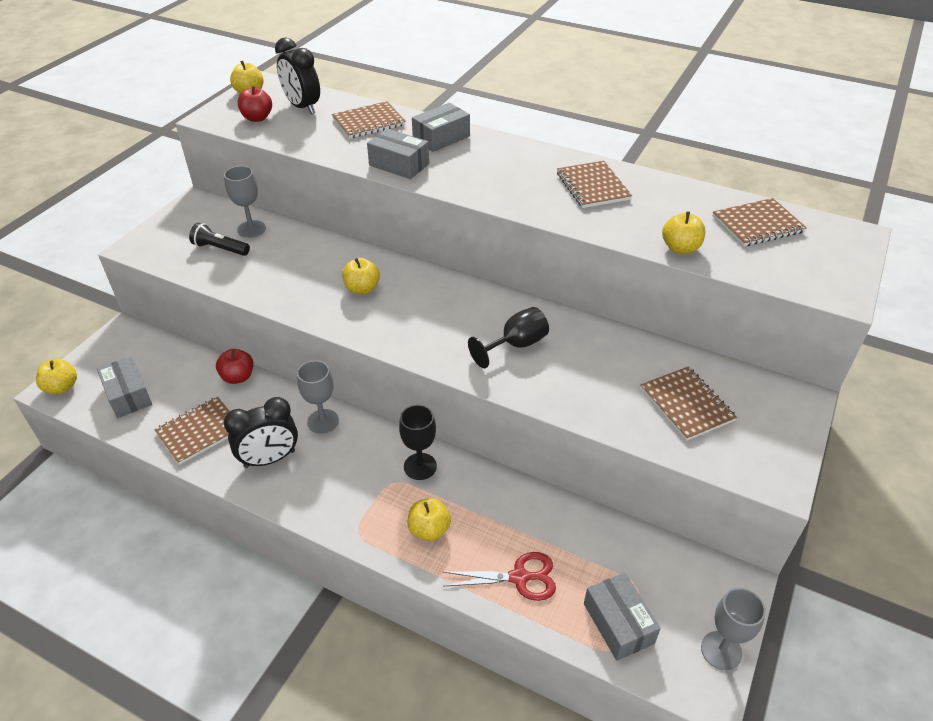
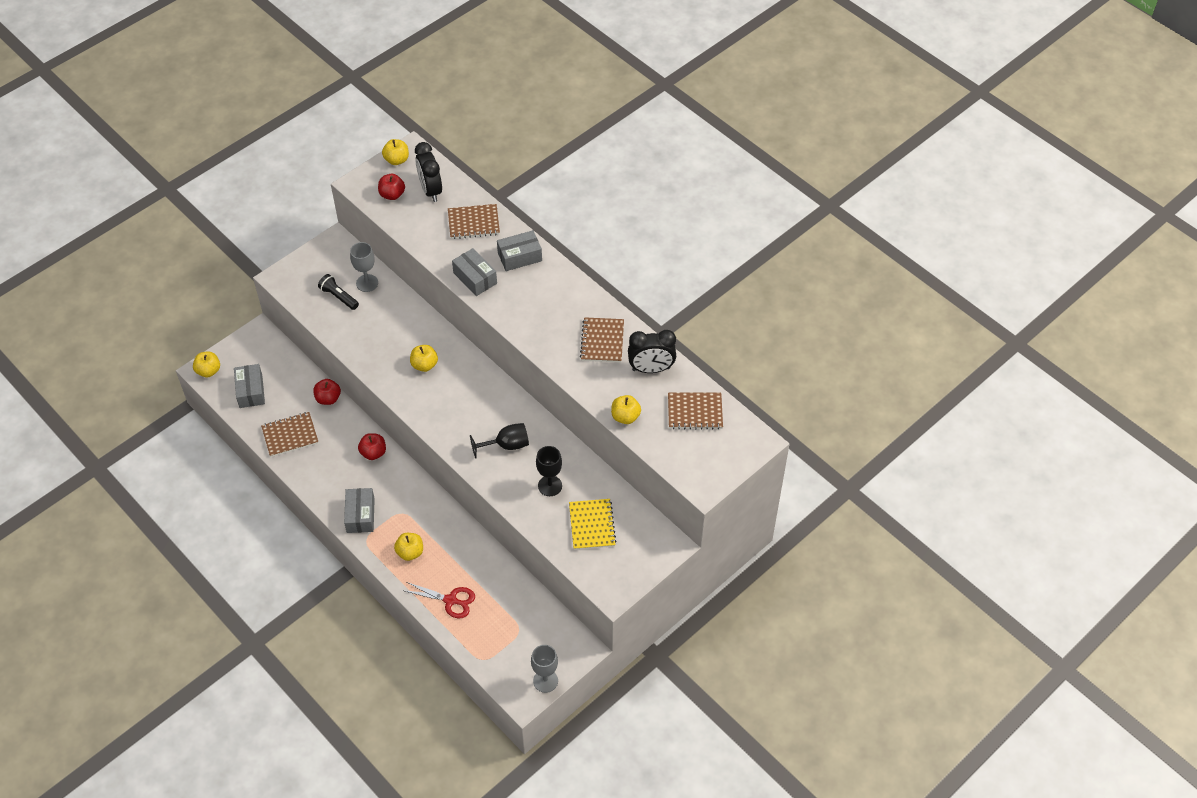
camera: 20 degrees right, 10 degrees up
(270, 459) = (329, 471): black clock -> black clock (651, 369)
(323, 421) = (373, 453): grey goblet -> red apple
(420, 466) = (423, 507): black goblet -> black goblet (550, 486)
(618, 623) = (494, 646): grey box -> grey box (360, 515)
(686, 404) = (592, 525): brown notebook -> yellow notebook

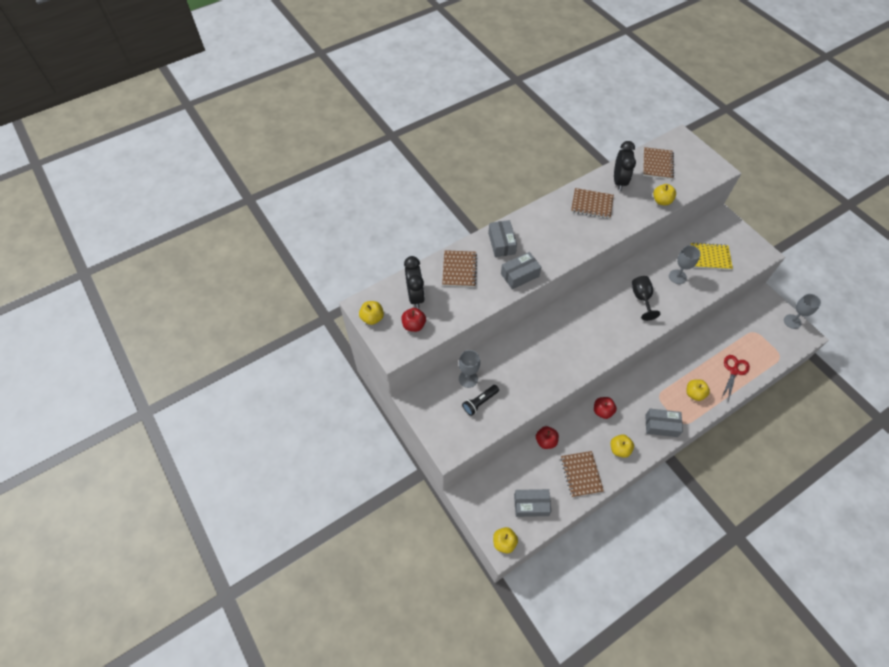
camera: 80 degrees left, 5 degrees up
(424, 365) = (561, 344): yellow apple -> yellow apple (619, 449)
(430, 190) = (415, 296): black clock -> black clock turned 90 degrees counterclockwise
(550, 486) = (677, 277): black goblet -> grey goblet

